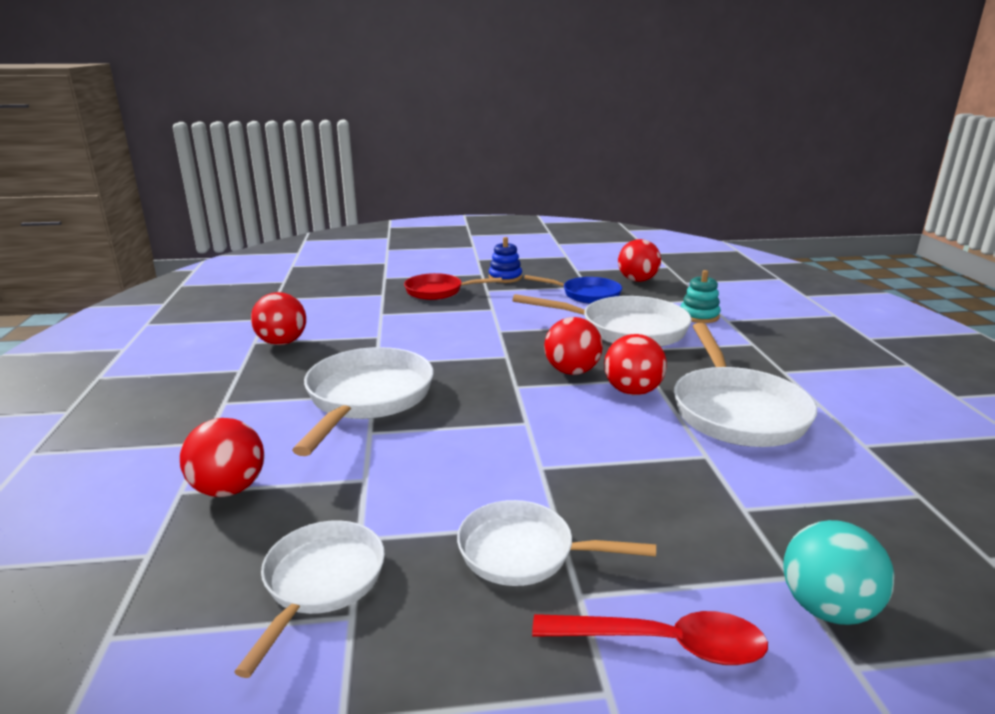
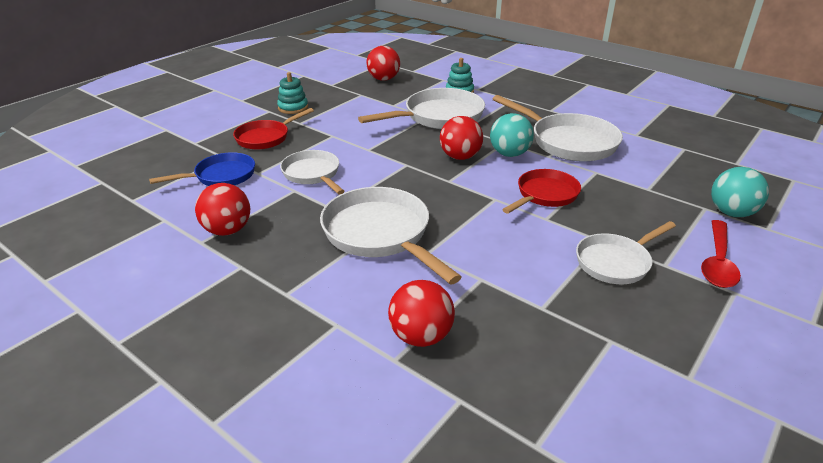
camera: 45 degrees left, 10 degrees up
(321, 582) = (570, 339): white pan -> white pan (312, 174)
(505, 277) = (293, 108): blue stacking toy -> turquoise stacking toy
(587, 295) = (373, 101): blue pan -> blue pan (221, 176)
(588, 446) = (545, 195): none -> red pan
(632, 391) = (509, 154): red ball -> turquoise ball
(663, 644) = (717, 262): red spoon -> red spoon turned 150 degrees clockwise

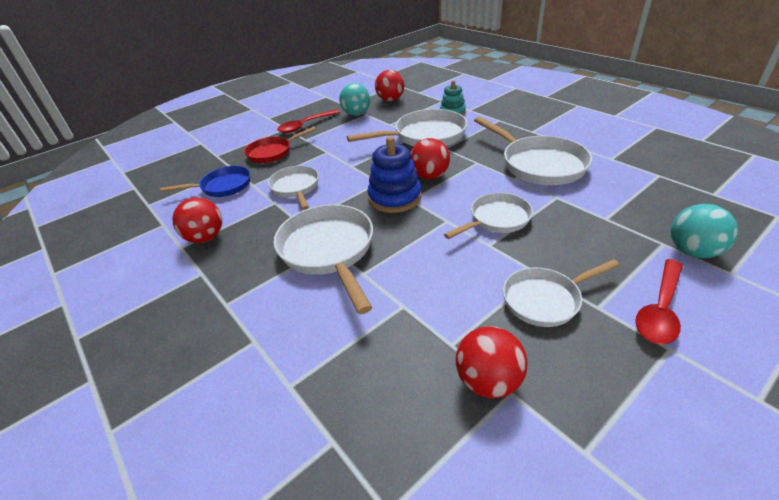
camera: 15 degrees right, 5 degrees up
(293, 108) = (305, 125): turquoise stacking toy -> red spoon
(421, 336) = (323, 363): red ball -> red ball (488, 381)
(431, 179) = (395, 197): none -> blue stacking toy
(509, 154) = (477, 175): turquoise ball -> turquoise ball (356, 114)
(545, 195) = (496, 219): red pan -> white pan

